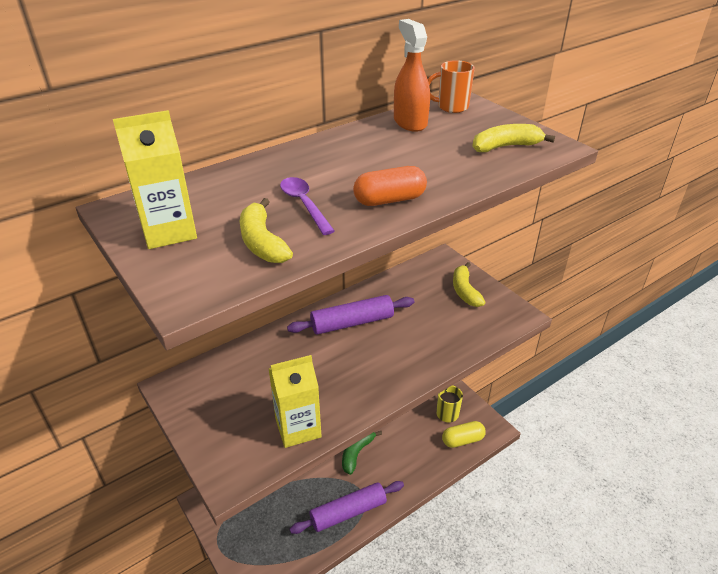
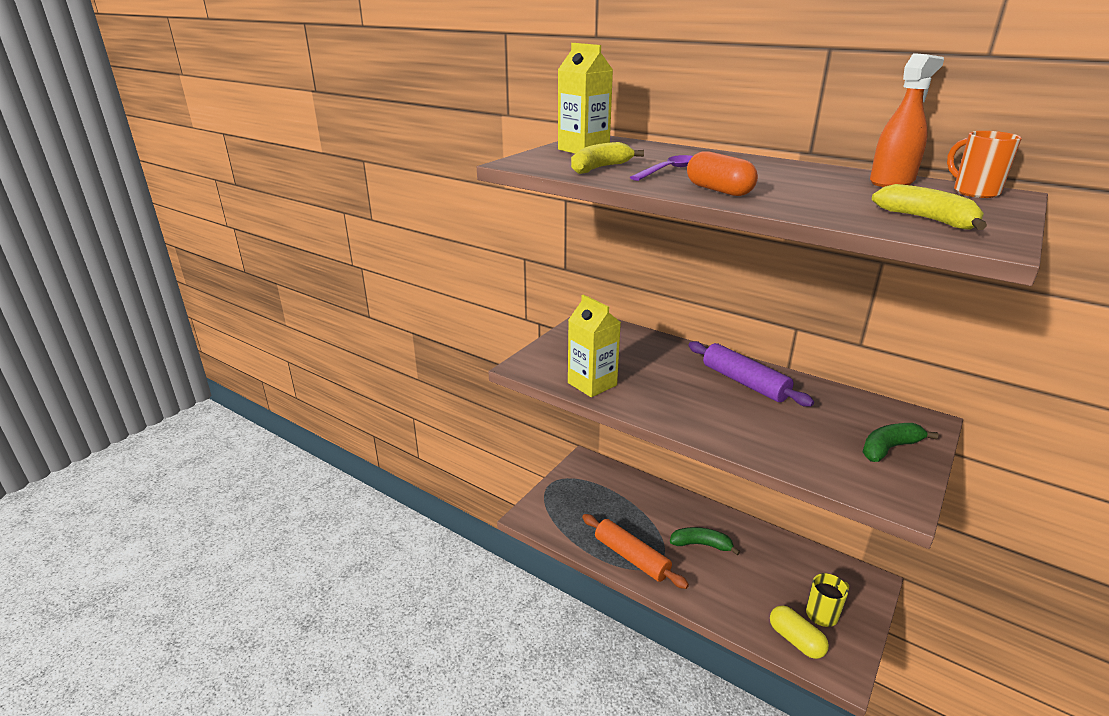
camera: 70 degrees right, 10 degrees down
(348, 512) = (631, 557): purple rolling pin -> orange rolling pin
(465, 291) = (889, 448): yellow banana -> green banana

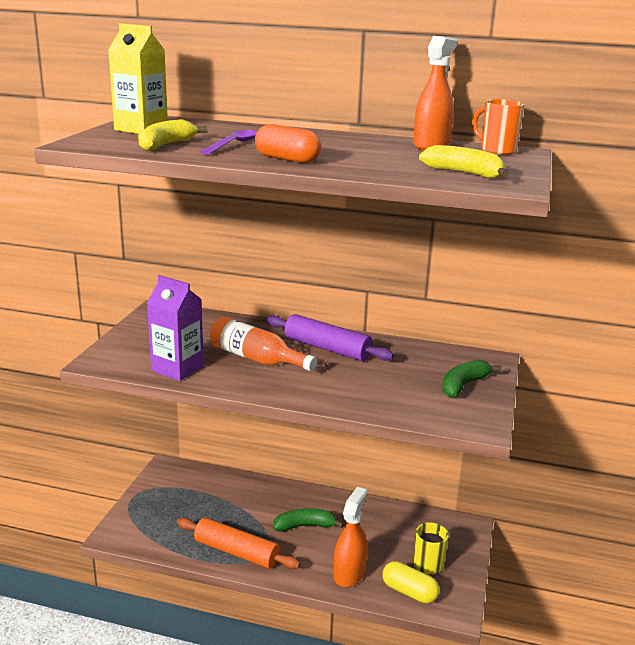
camera: 20 degrees left, 5 degrees down
(592, 384) = (177, 369): yellow carton -> purple carton
(670, 384) = (256, 358): none -> orange bottle
(736, 605) = (349, 573): none -> orange spray bottle

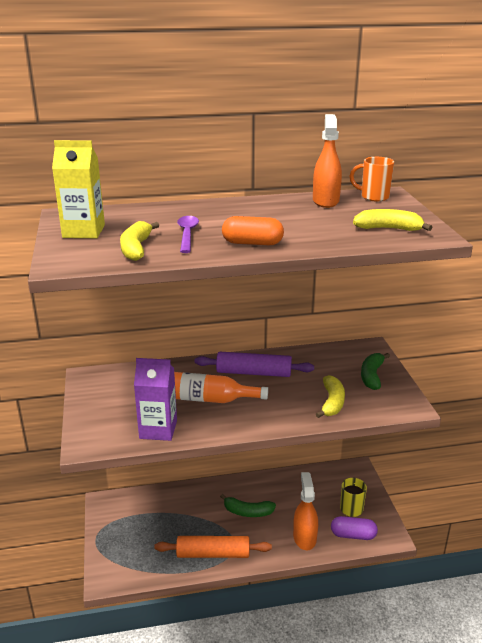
camera: 25 degrees left, 5 degrees up
(305, 526) = (248, 512): green banana -> green banana turned 135 degrees counterclockwise
(387, 396) = (332, 402): none -> yellow banana
(409, 592) = (353, 535): yellow capsule -> purple capsule

